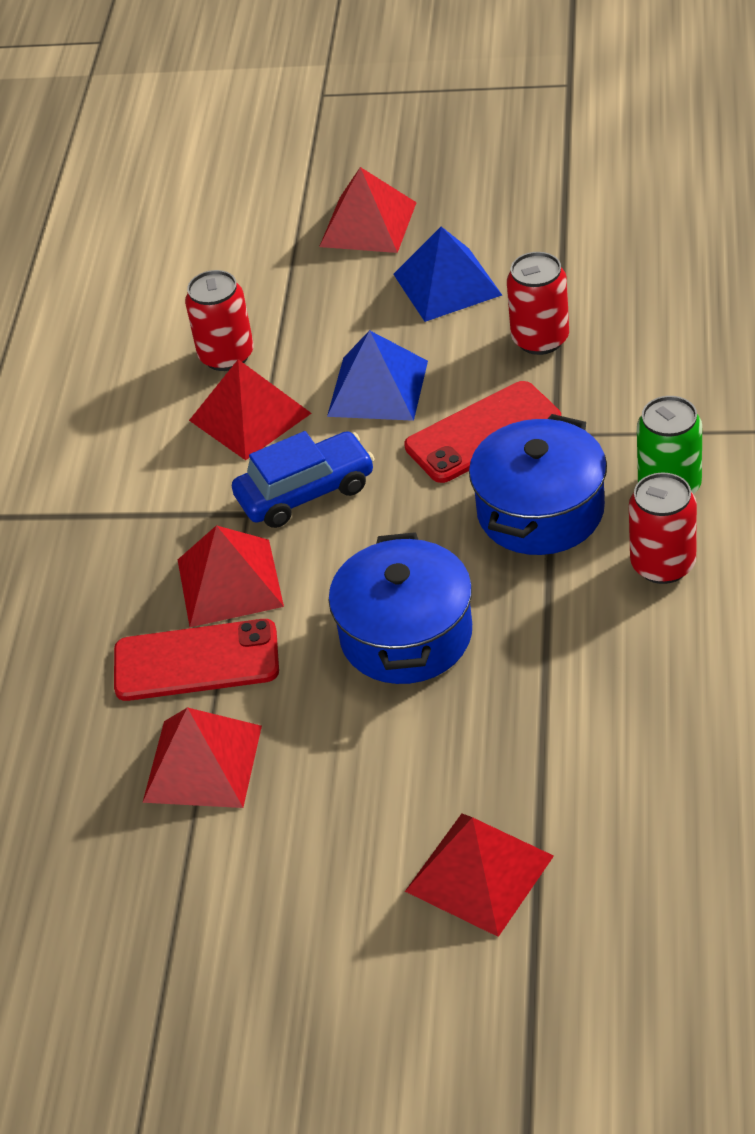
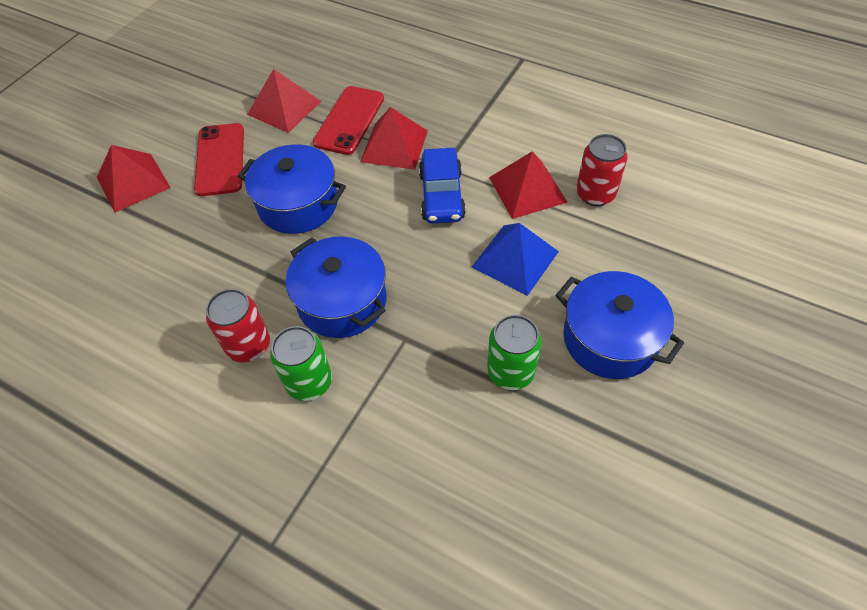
camera: 110 degrees right, 10 degrees up
(368, 224) = (714, 315): red pyramid -> none
(447, 284) = (610, 339): blue pyramid -> blue pot
(483, 433) = (433, 299): red phone -> red phone (220, 159)
(540, 339) = (510, 372): red can -> green can

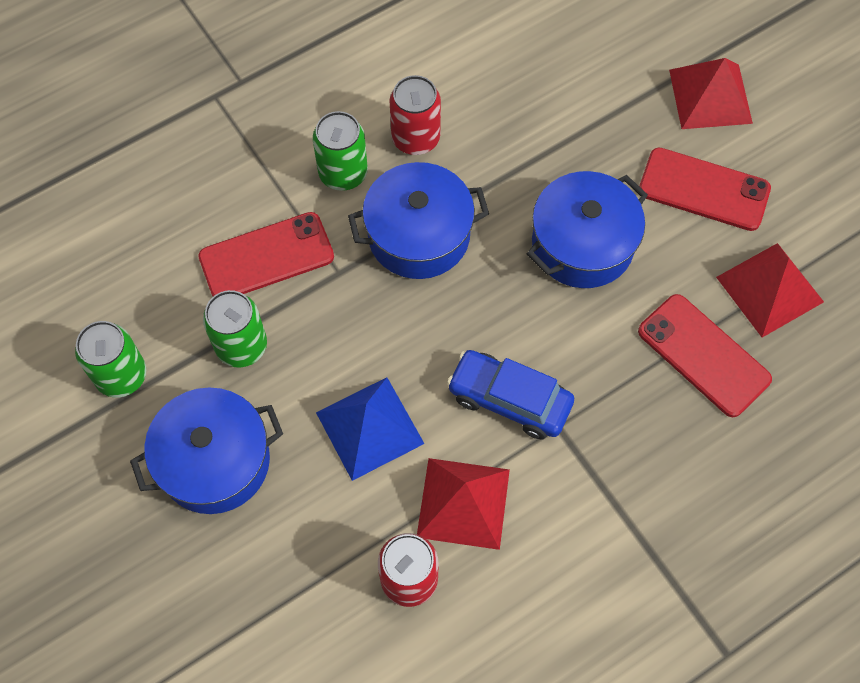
camera: 115 degrees right, 10 degrees up
(394, 146) = (626, 387): red pyramid -> none
(421, 398) = (266, 257): none -> red phone
(597, 448) = (121, 375): none -> green can

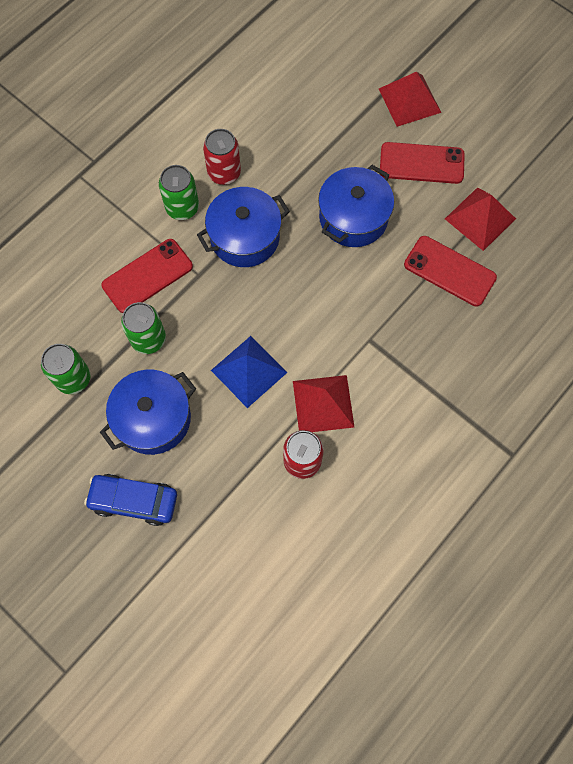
camera: 15 degrees left, 5 degrees up
(509, 400) = (334, 330): blue car -> blue car (134, 501)

